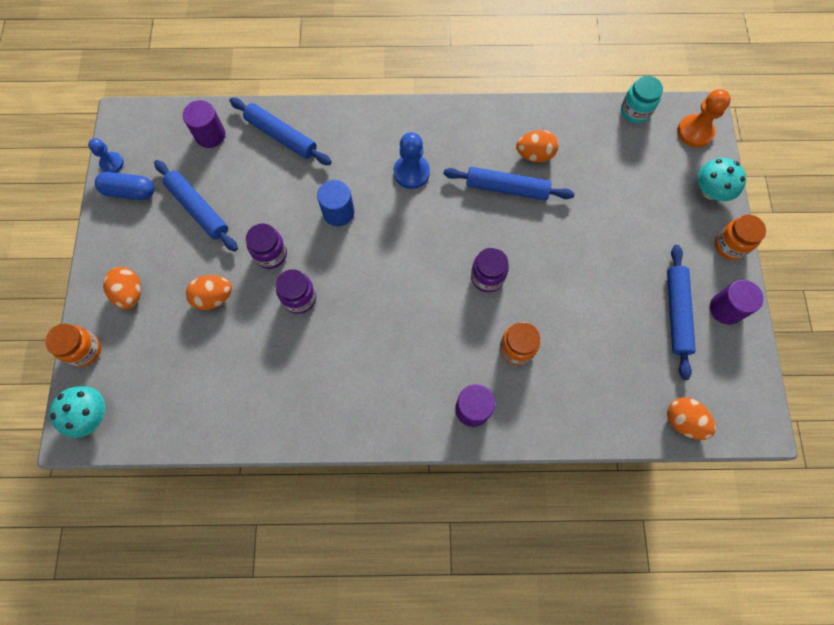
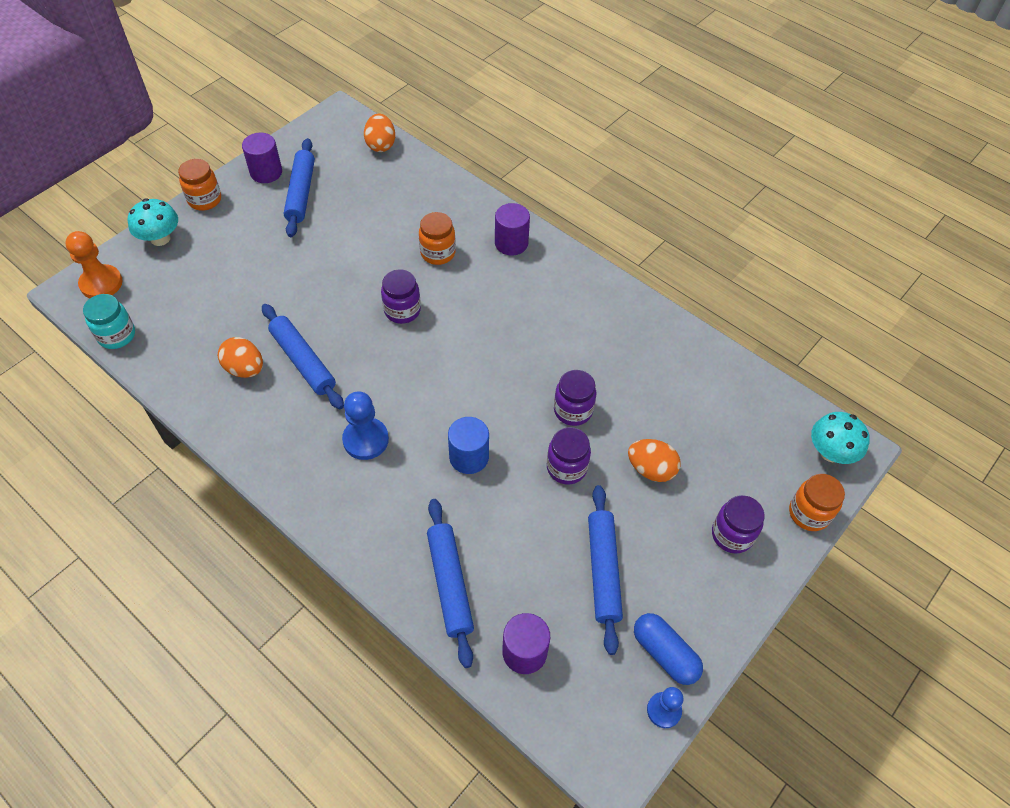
camera: 140 degrees left, 15 degrees down
(130, 293) = (732, 535): orange egg -> purple jar
(676, 313) = (301, 193): blue rolling pin -> blue rolling pin turned 45 degrees counterclockwise

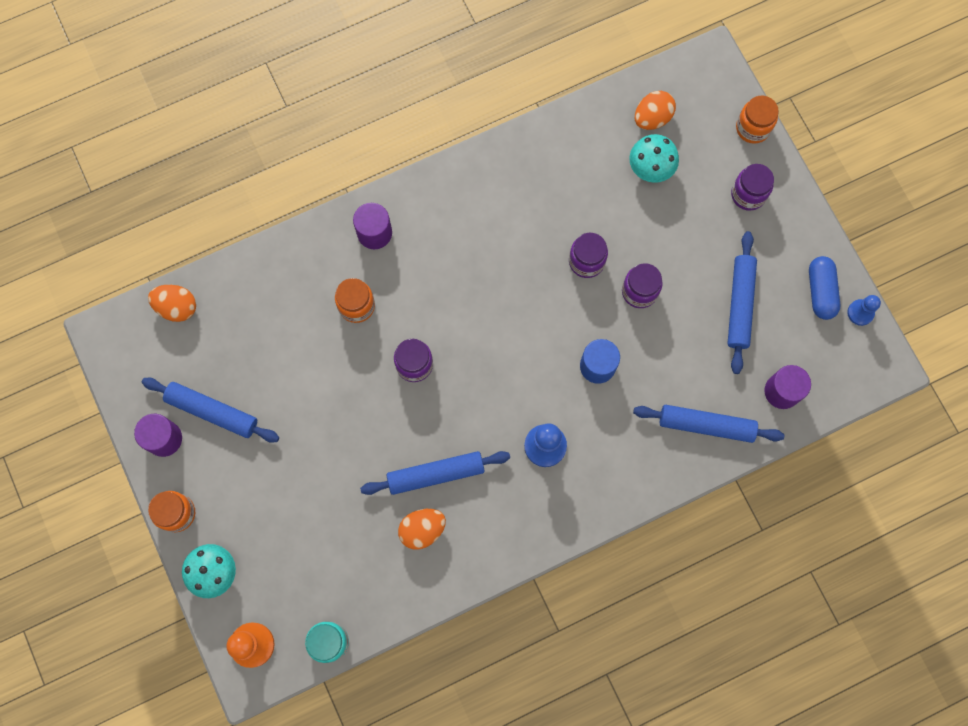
camera: 65 degrees left, 20 degrees up
(603, 570) = (740, 304): blue rolling pin -> blue rolling pin turned 75 degrees clockwise
(651, 469) = (667, 226): orange egg -> orange egg (652, 118)
(665, 653) = (820, 291): blue capsule -> blue capsule turned 75 degrees counterclockwise
(830, 452) = (708, 80): turquoise mushroom -> turquoise mushroom (651, 168)

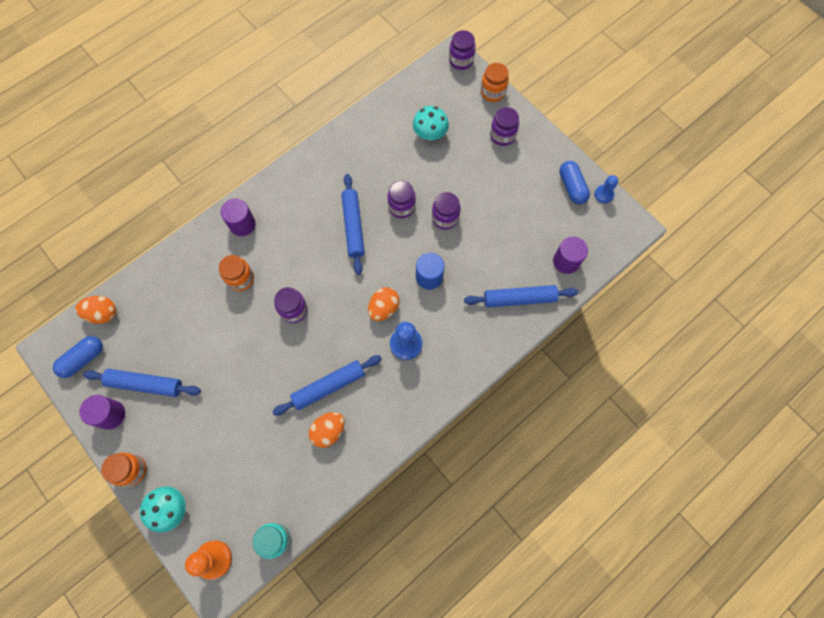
camera: 15 degrees left, 5 degrees down
(143, 360) = (83, 359): none -> blue capsule
(652, 118) = (422, 101): orange egg -> orange egg (383, 308)
(721, 70) = (461, 60): none -> purple jar
(740, 304) = (518, 209): blue rolling pin -> blue rolling pin (353, 226)

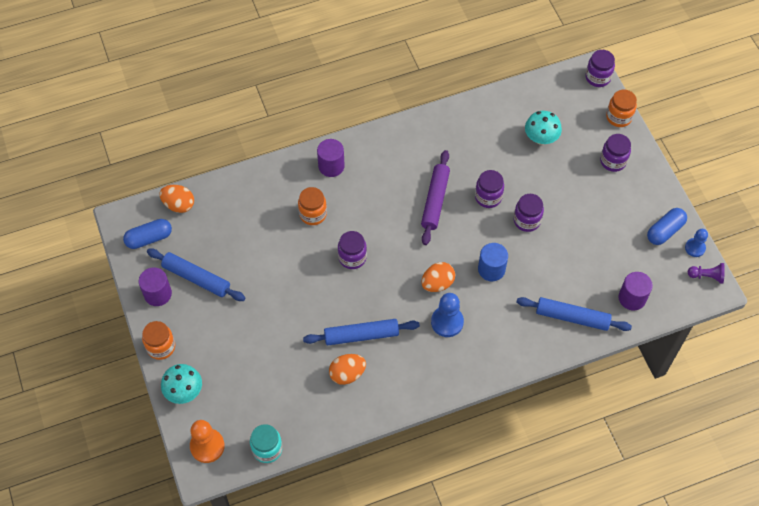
camera: 20 degrees right, 10 degrees down
(353, 226) = (435, 200): blue rolling pin -> purple rolling pin
(572, 187) = (665, 231): blue capsule -> blue capsule turned 45 degrees clockwise
(623, 218) = (706, 276): none -> purple pawn

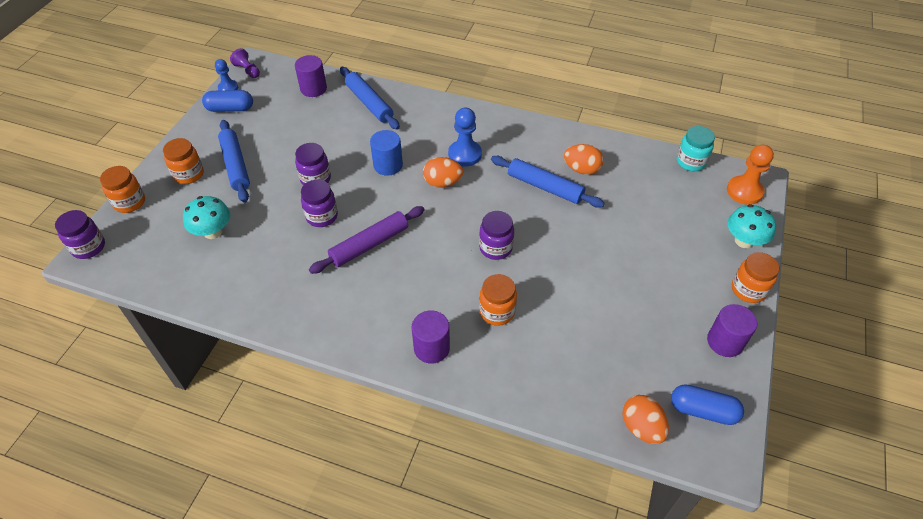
camera: 140 degrees left, 10 degrees down
(196, 278) = (671, 330): blue rolling pin -> blue rolling pin (236, 165)
(613, 161) = (189, 174): purple jar -> orange jar

